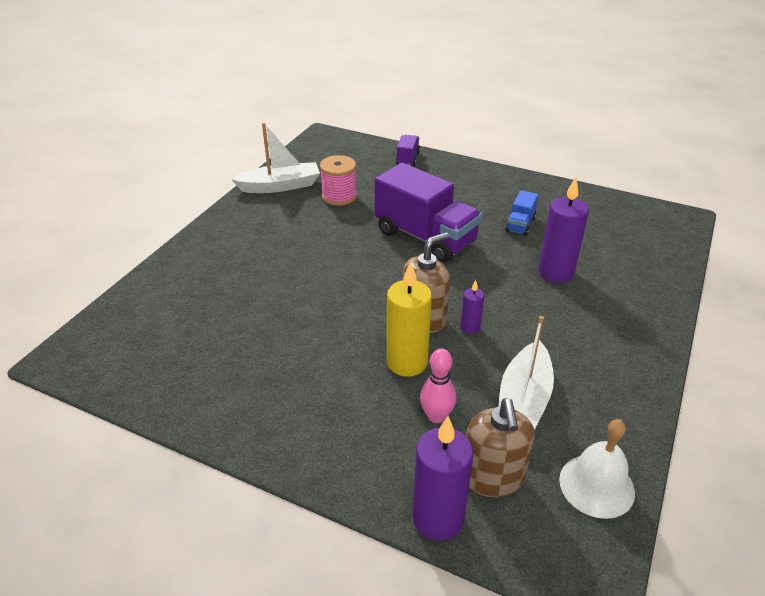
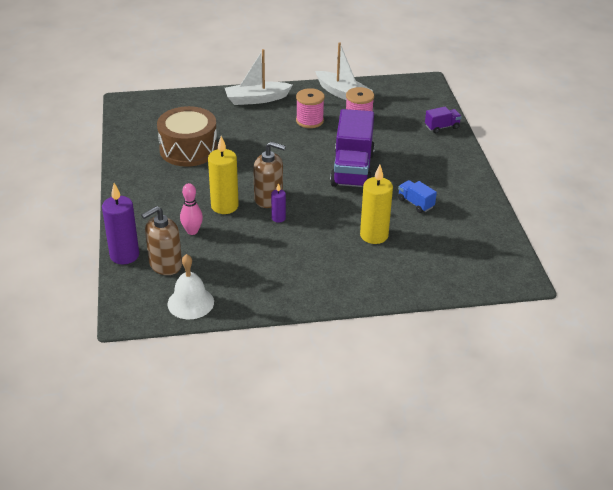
camera: 55 degrees right, 0 degrees up
(250, 344) = (188, 149): none -> brown drum
(303, 226) = (309, 121): none -> pink spool
(520, 224) = (415, 203): blue truck -> blue truck turned 60 degrees clockwise
(523, 401) = (233, 258): white boat -> white boat (256, 99)
(555, 272) = (374, 235): purple candle -> yellow candle

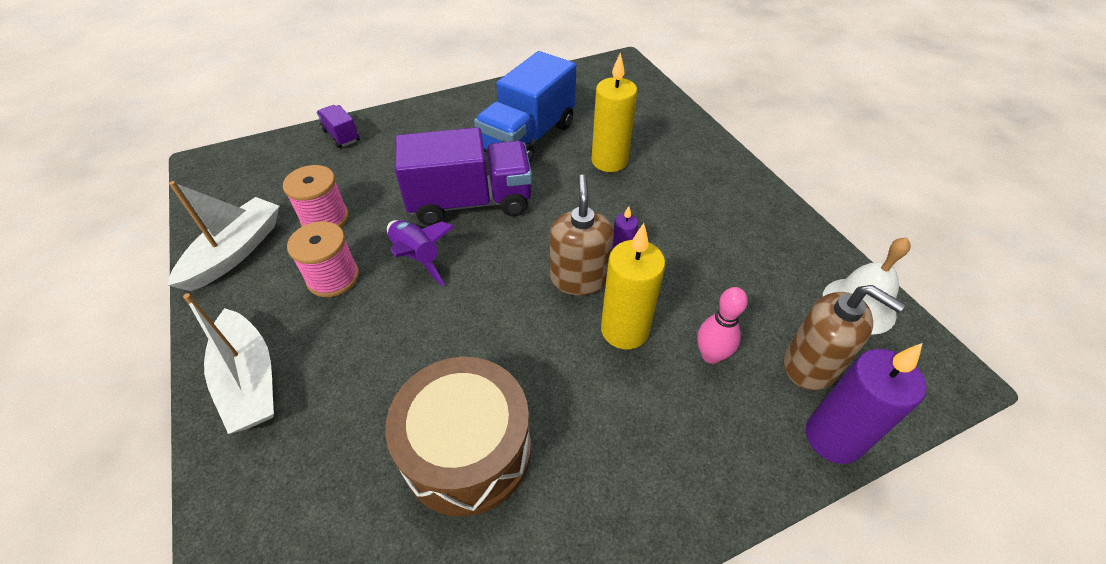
camera: 105 degrees left, 10 degrees up
(312, 147) = (417, 257): none -> purple rocket
(415, 203) = (528, 138): blue truck -> blue truck, size x2.21

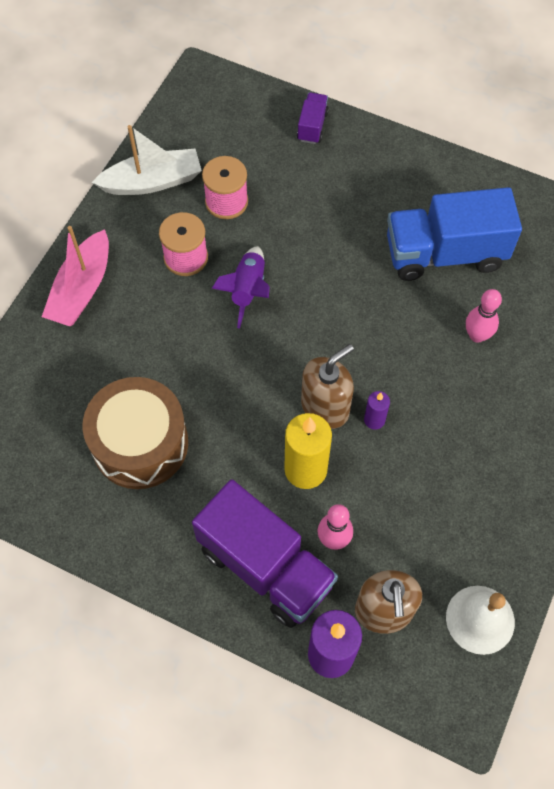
camera: 50 degrees right, 15 degrees up
(250, 380) = (82, 289): white boat -> pink boat
(470, 202) = (330, 276): purple truck -> purple truck (265, 566)
(609, 161) = (477, 335): yellow candle -> pink bowling pin

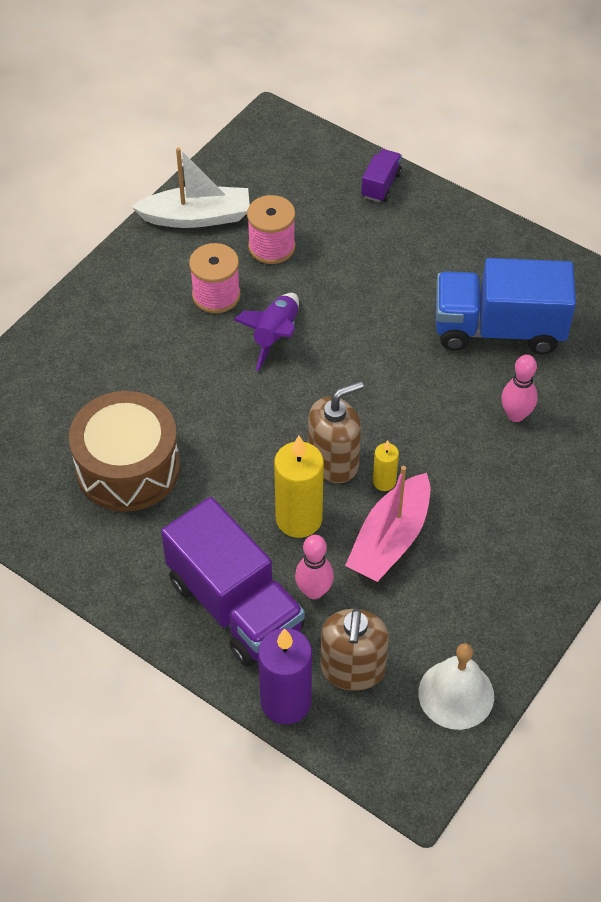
camera: 10 degrees right, 10 degrees down
(82, 289) = (99, 311): pink boat -> pink boat (390, 539)
(374, 420) = (384, 481): purple candle -> yellow candle

